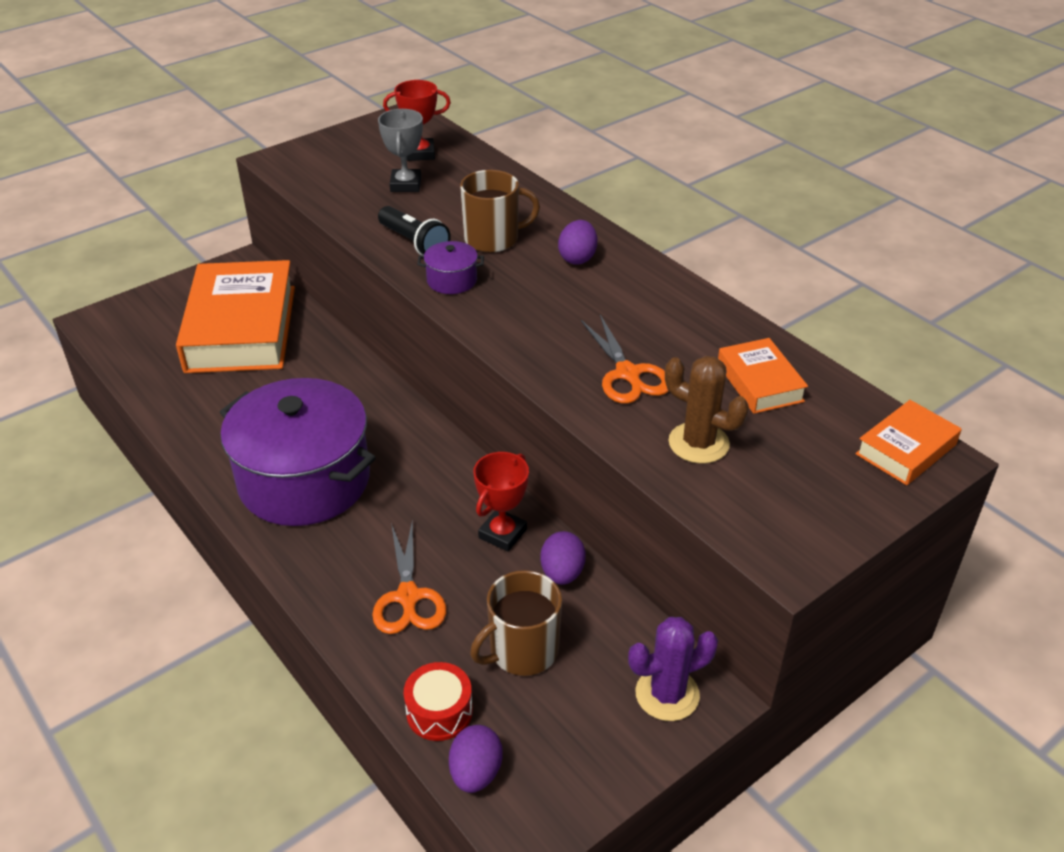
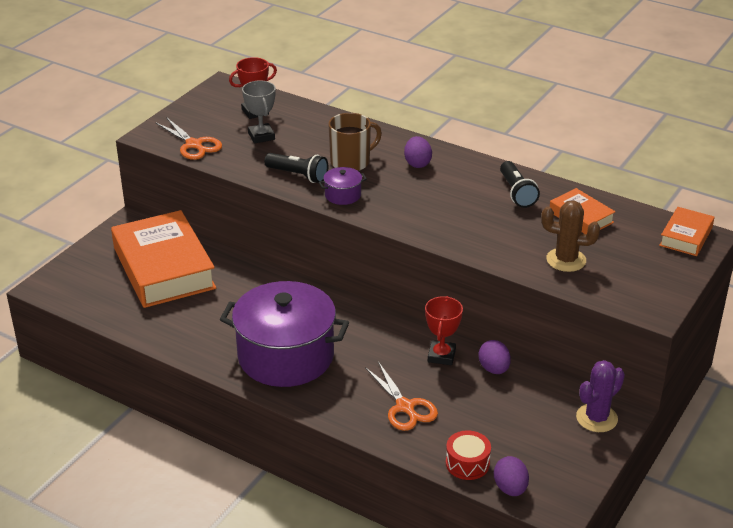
camera: 20 degrees left, 5 degrees down
(522, 651) = (496, 418): brown mug -> none
(627, 374) = (497, 229): orange scissors -> orange scissors (194, 145)
(687, 327) = (516, 193): none -> black flashlight

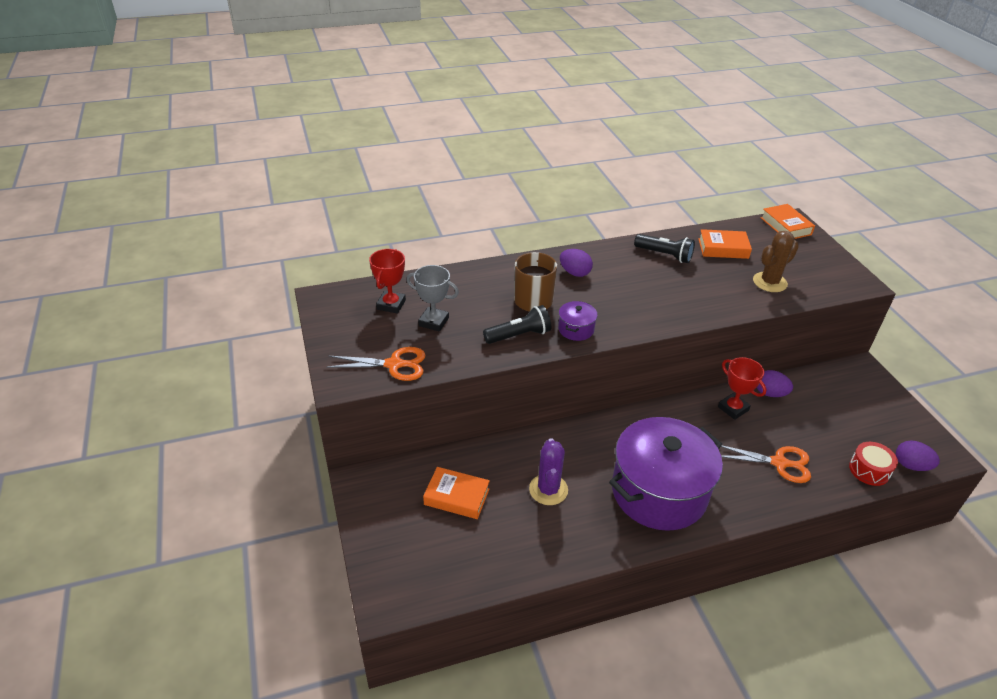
camera: 50 degrees left, 5 degrees up
(164, 268) = (456, 497): orange book -> orange book, size x0.48
(596, 418) = (860, 381): purple cactus -> purple cactus (548, 489)

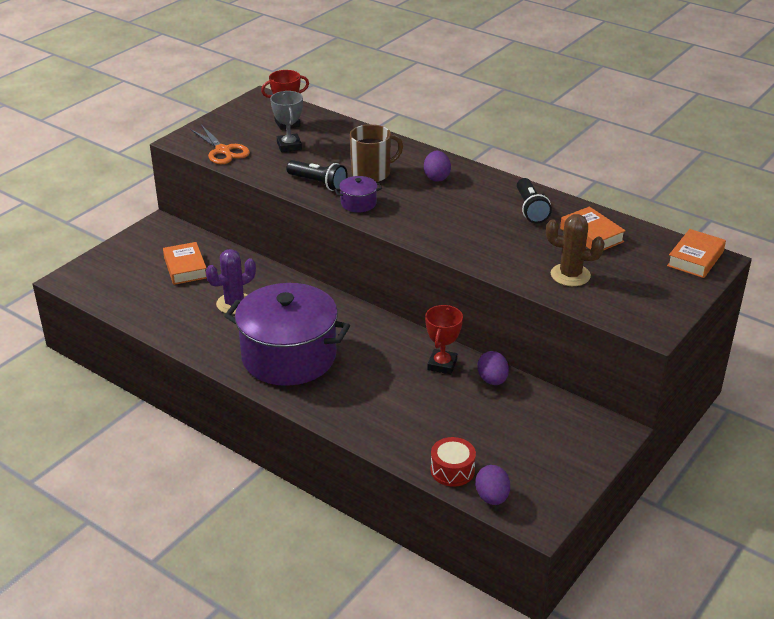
camera: 55 degrees right, 5 degrees down
(779, 463) = (398, 411): orange scissors -> none

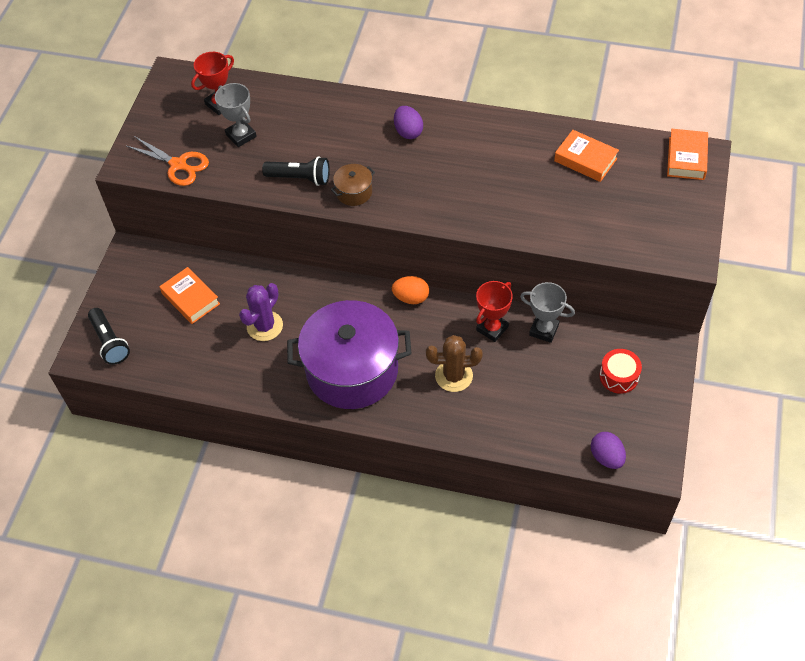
camera: 20 degrees left, 20 degrees up
(358, 203) = (354, 192): purple pot -> brown pot
(372, 173) = (344, 146): brown mug -> none
(380, 321) = (411, 298): none -> orange egg
(442, 364) = (492, 328): red trophy -> red trophy turned 45 degrees clockwise
(452, 470) = (560, 442): red drum -> red drum (619, 376)
(492, 380) = (544, 330): purple egg -> grey trophy
(530, 209) = (516, 145): black flashlight -> black flashlight (110, 342)
(570, 275) = (591, 217): brown cactus -> brown cactus (454, 376)

